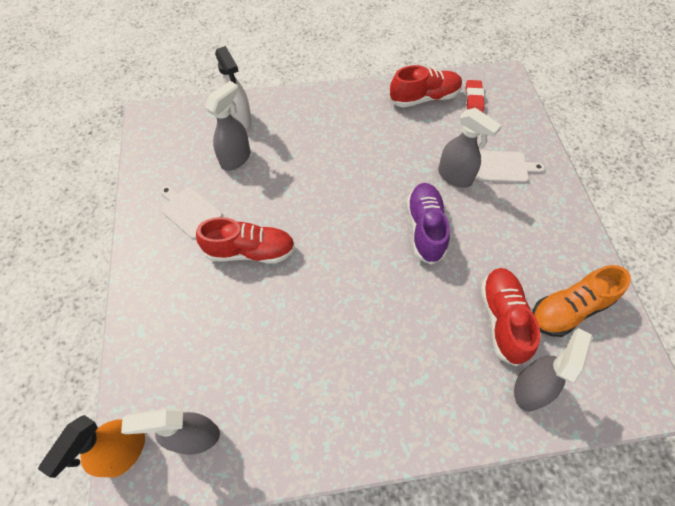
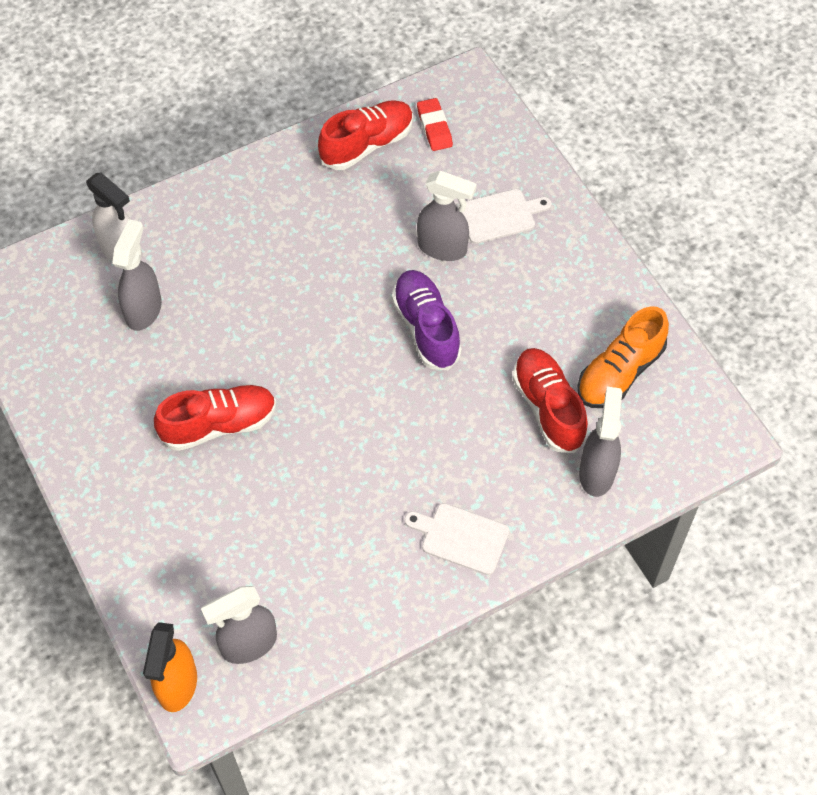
camera: 20 degrees left, 0 degrees up
(189, 211) = (115, 399): white cutting board -> white cutting board (461, 537)

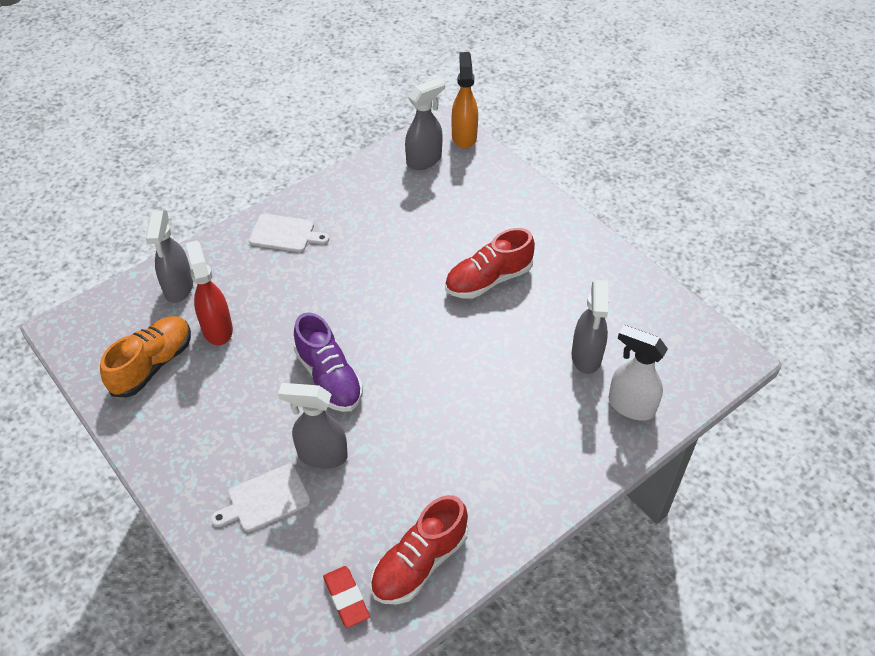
camera: 170 degrees right, 10 degrees down
(548, 407) = (217, 329): red shoe -> red spray bottle

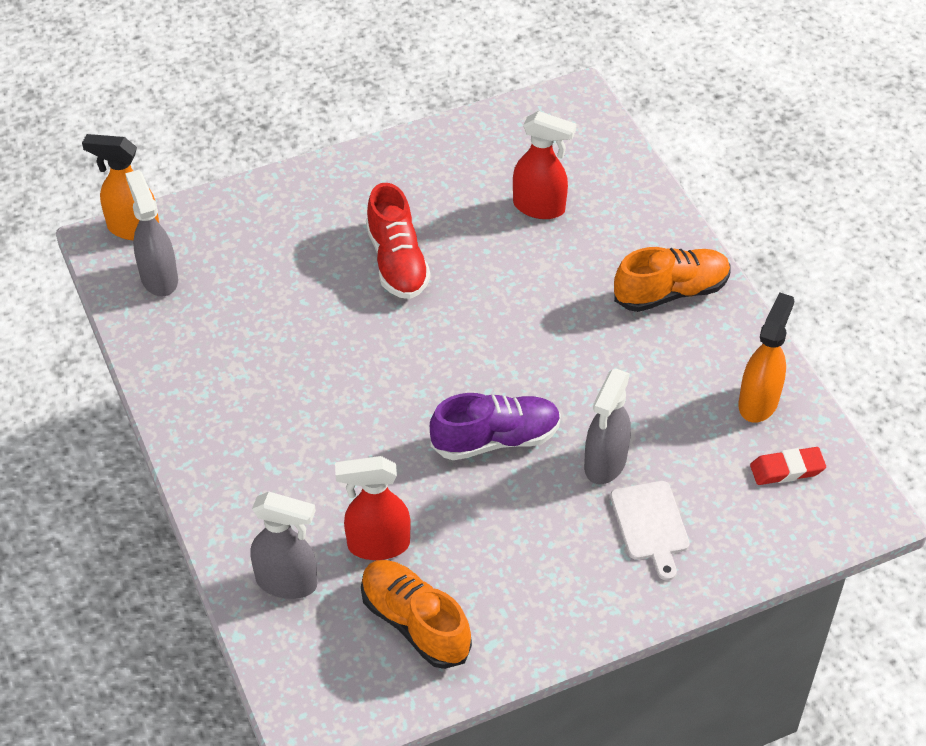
camera: 75 degrees left, 0 degrees up
(285, 234) = (233, 450): white cutting board -> none
(419, 563) = (758, 402): red shoe -> orange spray bottle
(526, 471) = (671, 292): none -> orange shoe
(586, 357) = (539, 207): grey spray bottle -> red spray bottle
(630, 406) = (614, 191): white spray bottle -> none

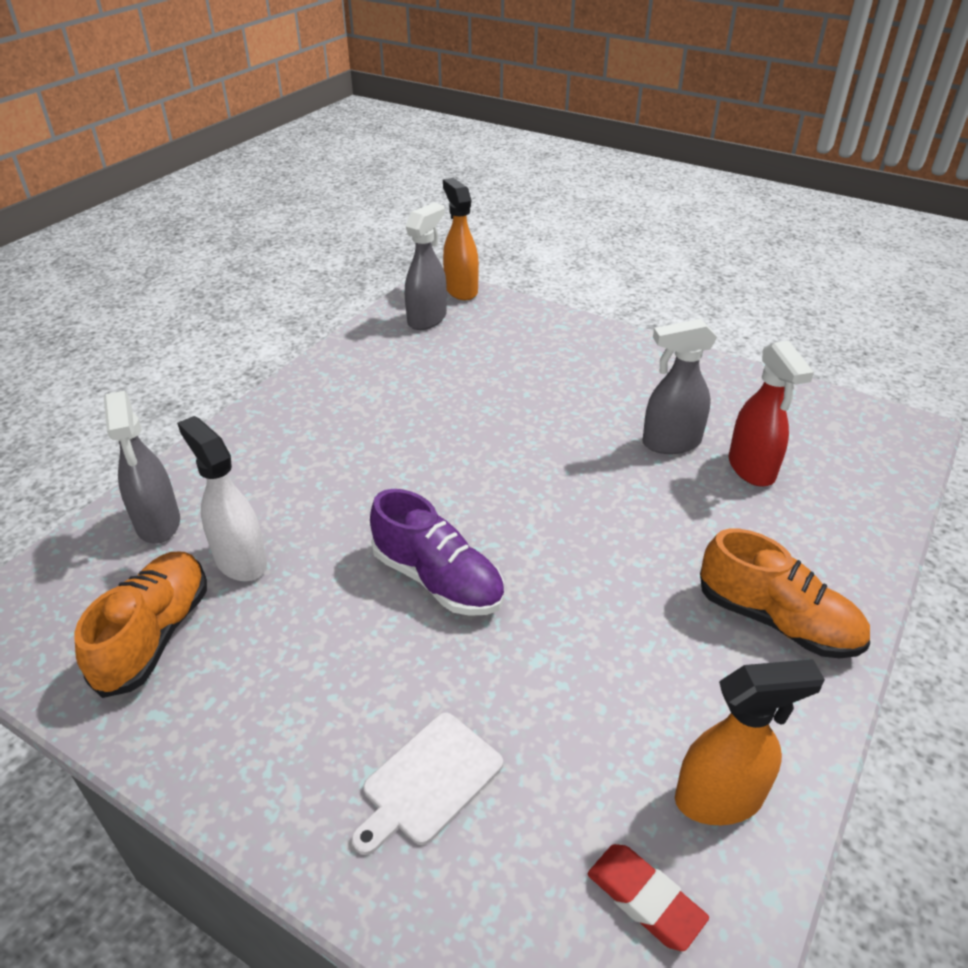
camera: 55 degrees right, 10 degrees down
(377, 545) = (240, 560): red spray bottle -> white spray bottle
(397, 262) = (579, 418): red shoe -> none
(605, 463) = (483, 687): grey spray bottle -> grey spray bottle (670, 443)

